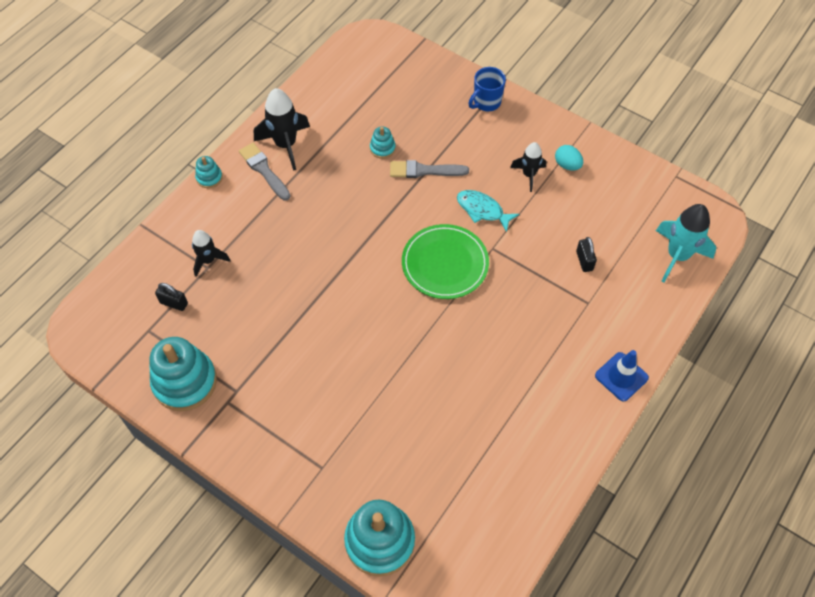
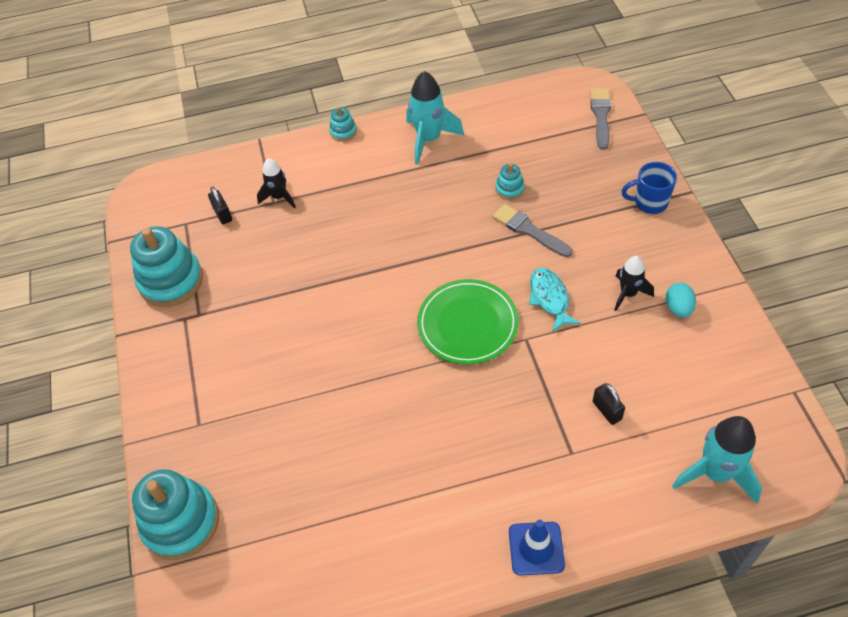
camera: 45 degrees right, 5 degrees down
(264, 170) = (391, 150): grey brush -> grey brush (601, 116)
(286, 145) = (429, 139): black rocket -> turquoise rocket
(584, 261) = (607, 410): black padlock -> black padlock turned 60 degrees counterclockwise

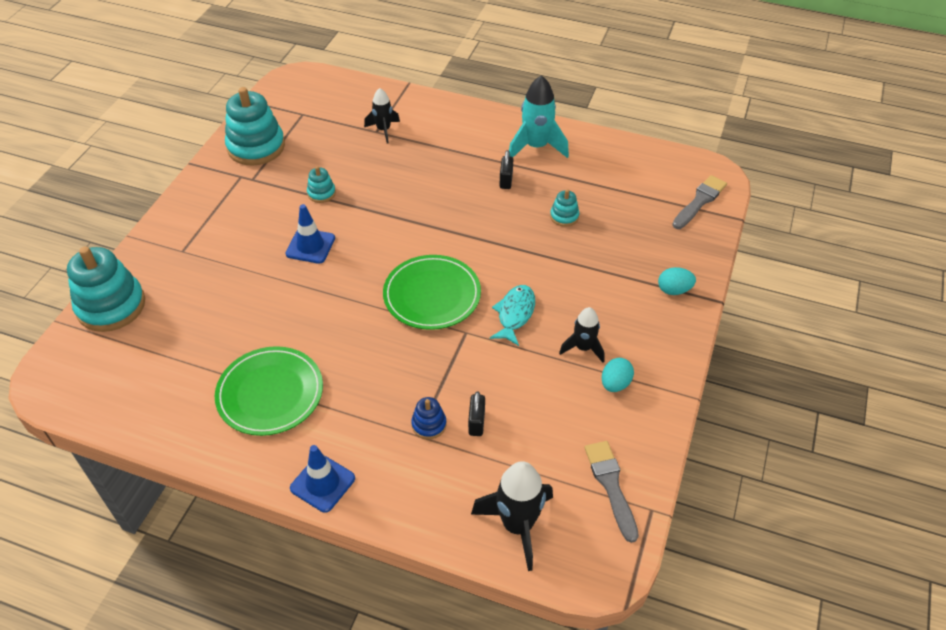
camera: 30 degrees right, 5 degrees down
(223, 214) = (333, 121): black padlock -> black padlock (506, 180)
(318, 345) = (310, 246): none -> blue traffic cone
(343, 132) = (475, 108): turquoise stacking toy -> turquoise stacking toy (321, 193)
(414, 502) = (270, 393): none -> green plate
(529, 230) = (549, 255): grey brush -> grey brush (611, 486)
(572, 438) = (429, 424): none -> blue stacking toy
(649, 203) = (674, 290): blue mug -> turquoise egg
(715, 473) = (517, 525): turquoise rocket -> black rocket

